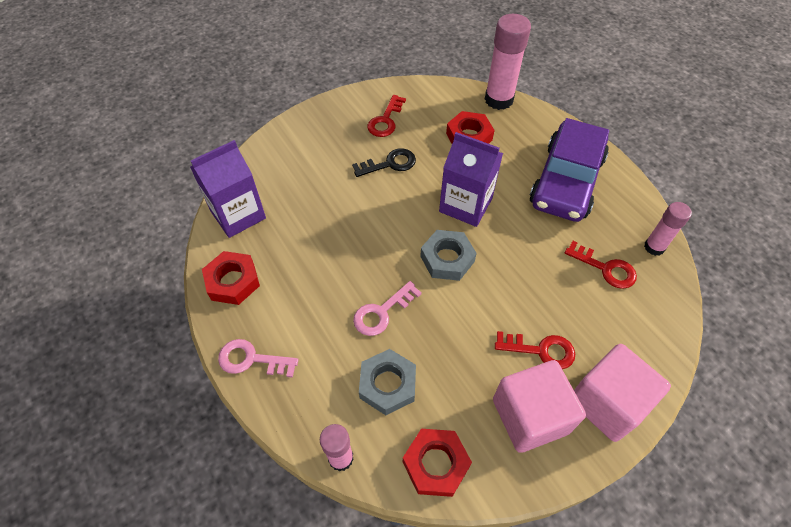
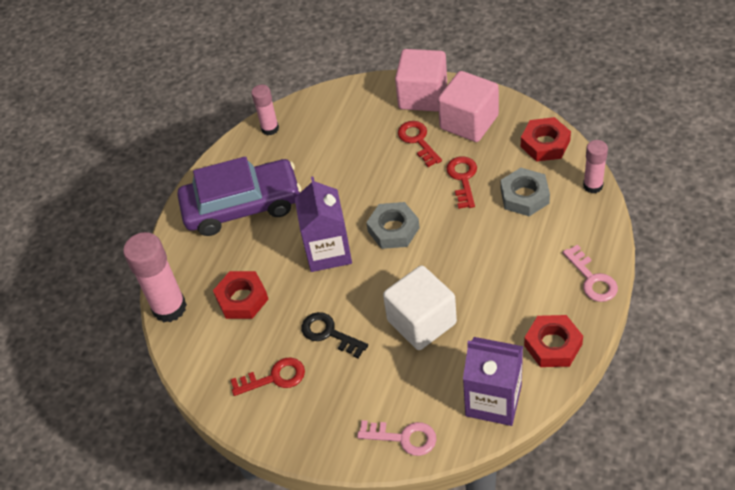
camera: 120 degrees left, 5 degrees down
(342, 218) = (421, 322): none -> white cube
(382, 312) = (477, 235): pink key -> pink key (403, 438)
(605, 268) = (315, 143): red key -> red key (463, 179)

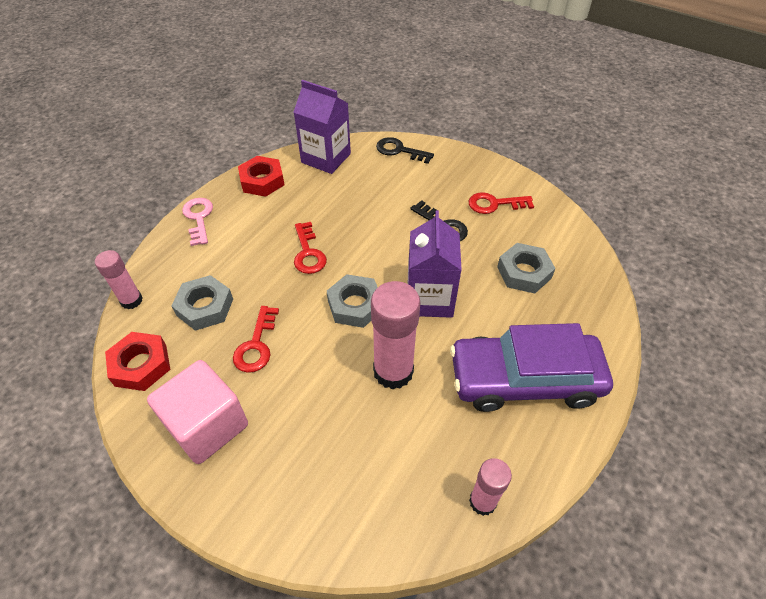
camera: 175 degrees left, 0 degrees up
(169, 308) = (600, 281): pink glue stick -> pink glue stick (393, 371)
(242, 299) = (524, 272): red nut -> grey nut
(403, 438) = (399, 150): pink key -> black key
(418, 141) = (284, 415): red key -> red key (308, 253)
(421, 322) = (358, 217): white cube -> none
(423, 96) = (244, 495): pink cube -> none

